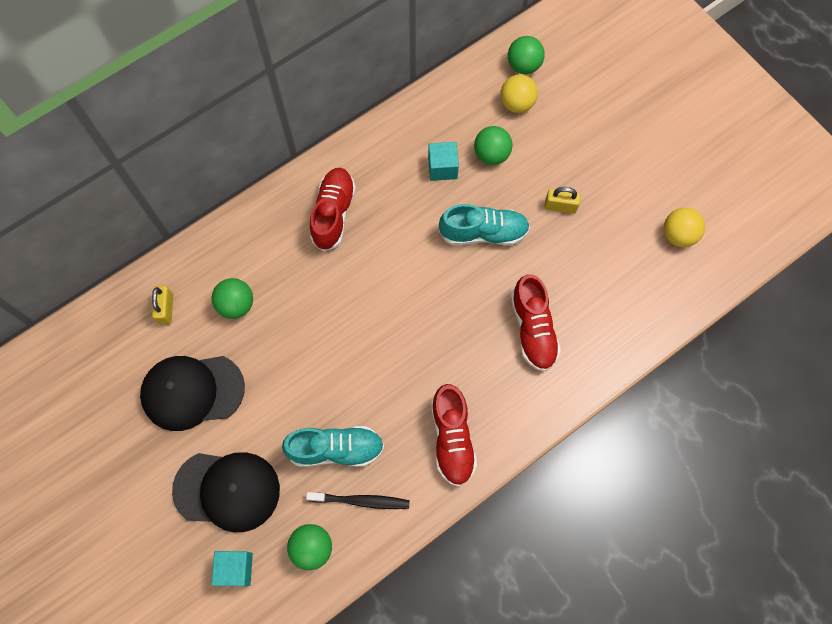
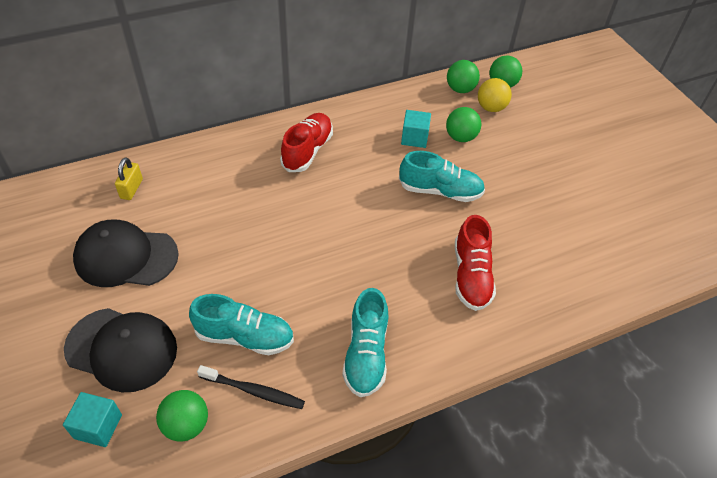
camera: 10 degrees right, 20 degrees down
(236, 305) = (195, 198): green ball -> green ball (460, 89)
(452, 439) = (366, 354): red shoe -> turquoise shoe
(560, 206) = (516, 186): yellow padlock -> none
(678, 235) = (628, 229): yellow ball -> none

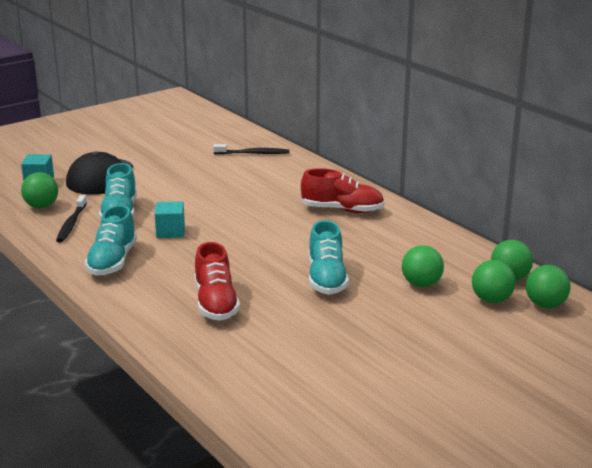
camera: 80 degrees right, 25 degrees down
(126, 257) = (183, 164): black cap -> none
(131, 189) = (253, 153): yellow padlock -> black toothbrush
(366, 354) = (112, 261): turquoise shoe -> turquoise shoe turned 75 degrees counterclockwise
(414, 138) = (400, 258): turquoise cube -> turquoise cube (170, 232)
(471, 276) = (216, 303): red shoe -> red shoe turned 90 degrees counterclockwise
(491, 108) = (491, 300): yellow ball -> green ball

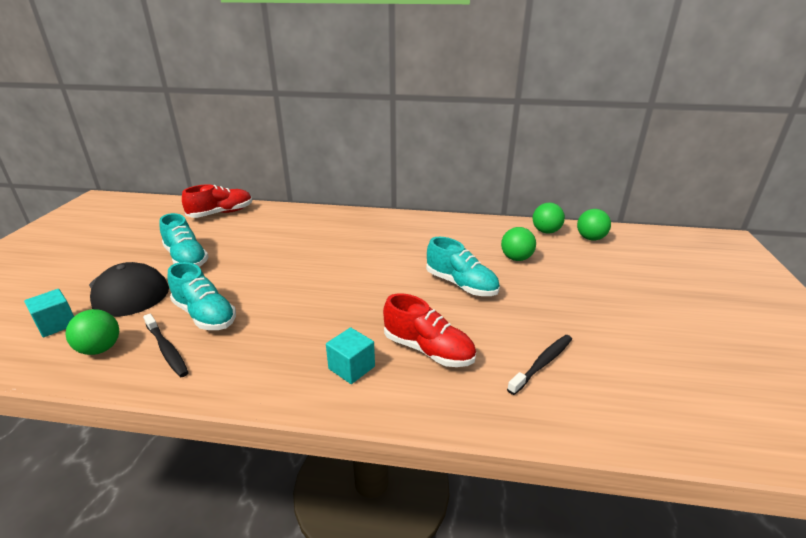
camera: 45 degrees left, 5 degrees up
(112, 261) = (274, 365): turquoise shoe -> turquoise shoe (186, 258)
(170, 232) = (282, 308): turquoise cube -> turquoise cube (351, 367)
(253, 153) = (244, 218): black toothbrush -> black toothbrush (542, 363)
(342, 210) = (379, 232): red shoe -> red shoe (221, 213)
(491, 300) = (565, 249): green ball -> none

